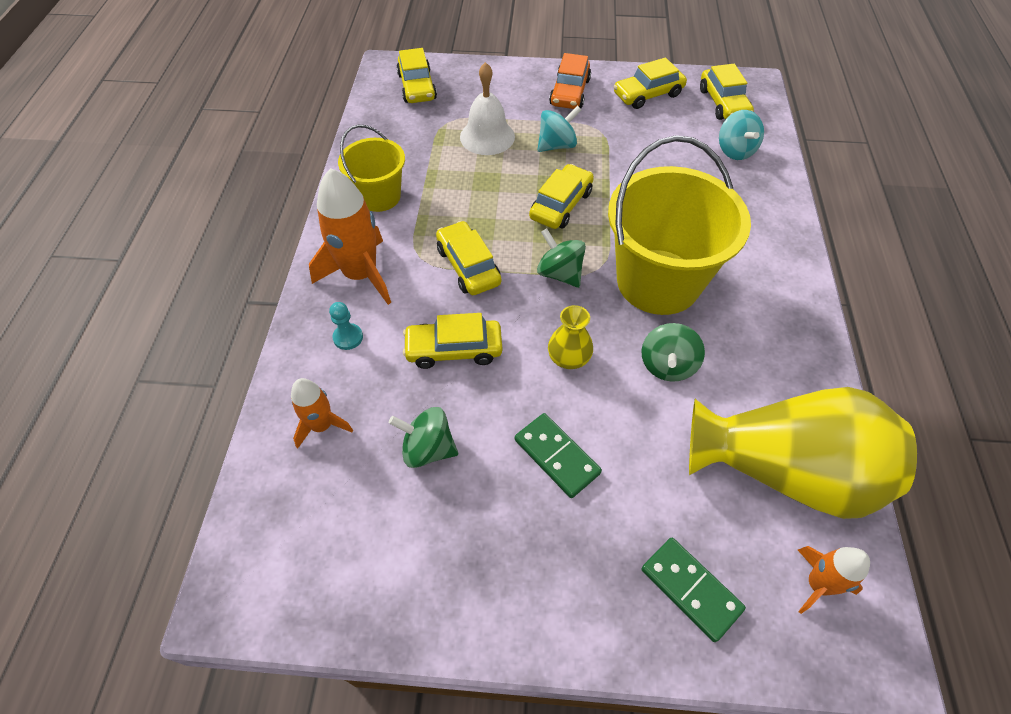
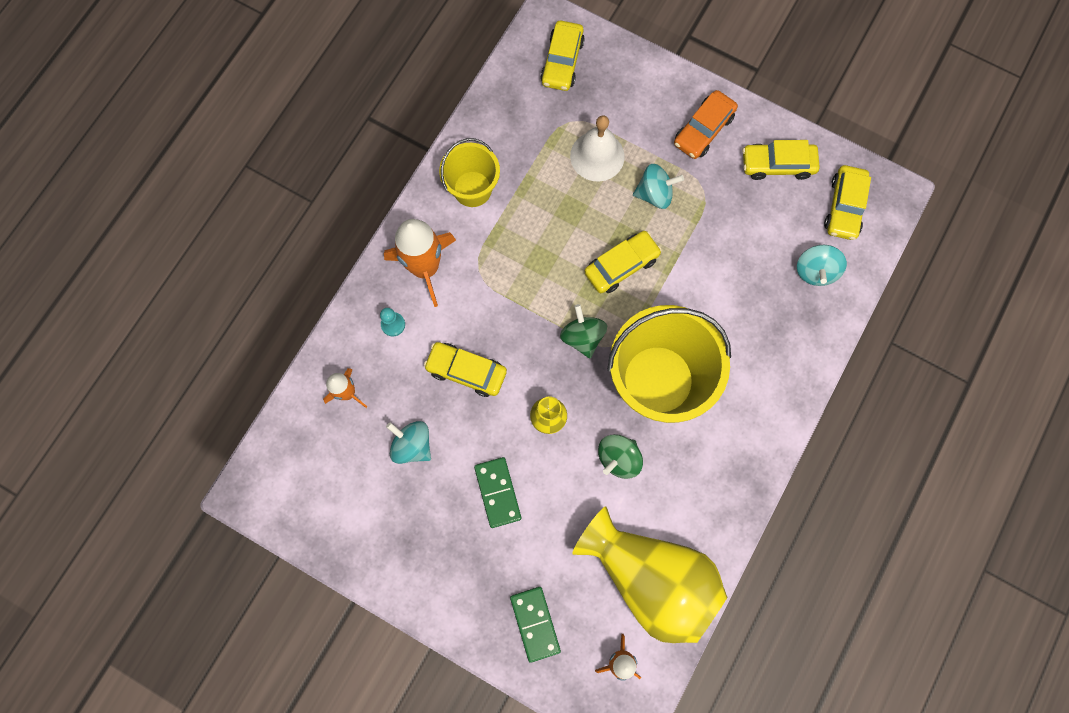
camera: 25 degrees right, 20 degrees up
(427, 449) = (412, 445): green spinning top -> turquoise spinning top
(468, 266) = (513, 297): yellow car -> none

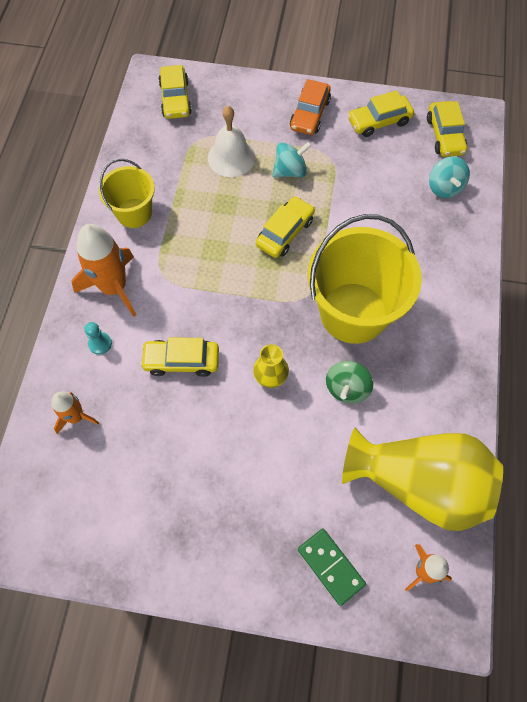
camera: 20 degrees left, 10 degrees down
(412, 445) = (153, 442): turquoise spinning top -> none
(497, 492) = (249, 457): green domino -> none
(582, 337) = (274, 299): green spinning top -> none

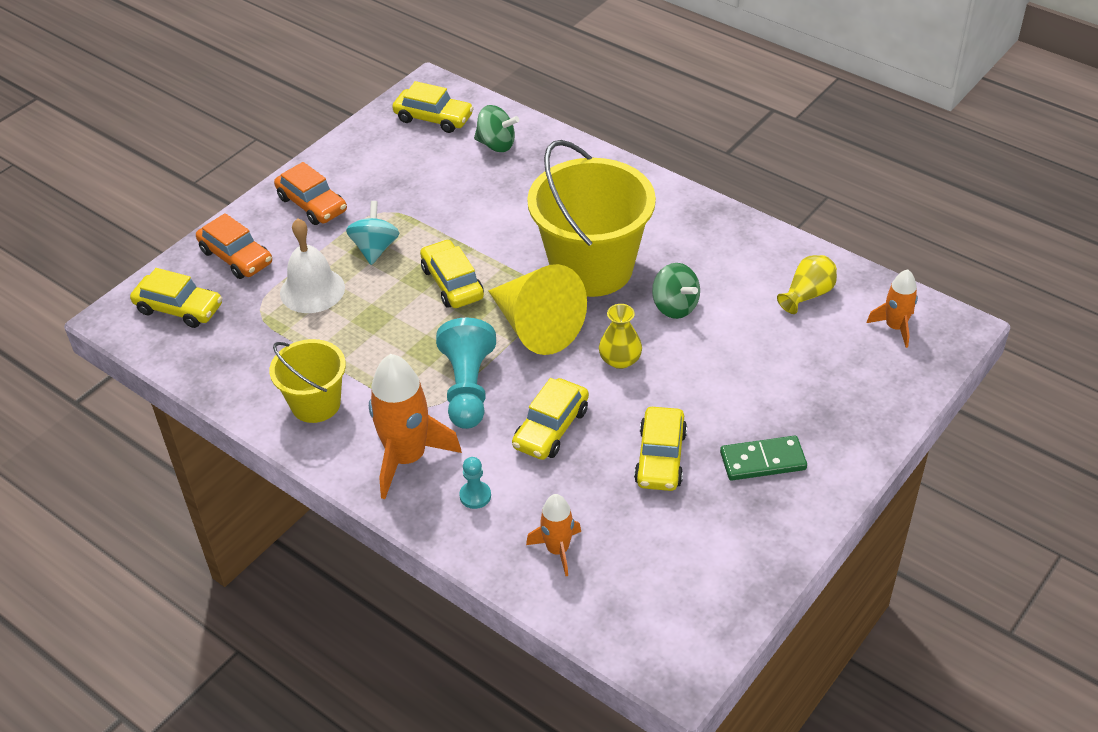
camera: 60 degrees left, 20 degrees down
(192, 291) = (467, 388): none -> turquoise pawn
(236, 102) = (236, 257): none -> orange car
(273, 305) = (536, 327): none -> yellow cone
(330, 566) = (856, 392): green domino -> green domino (763, 461)
(379, 121) = (372, 156): yellow car -> yellow car (660, 458)
(419, 483) = (807, 295): yellow vase -> yellow vase, size x0.41
(444, 188) = (496, 145): turquoise spinning top -> green spinning top

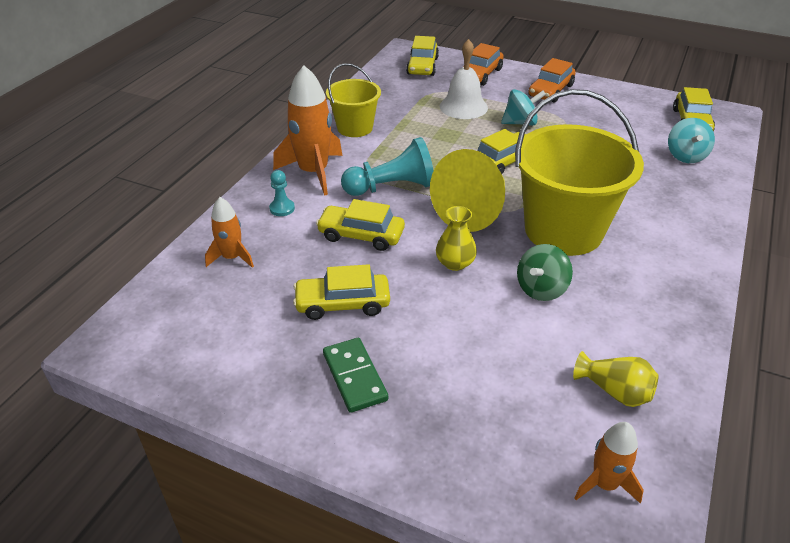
camera: 75 degrees right, 5 degrees down
(496, 145) = (685, 156): green spinning top -> turquoise spinning top

